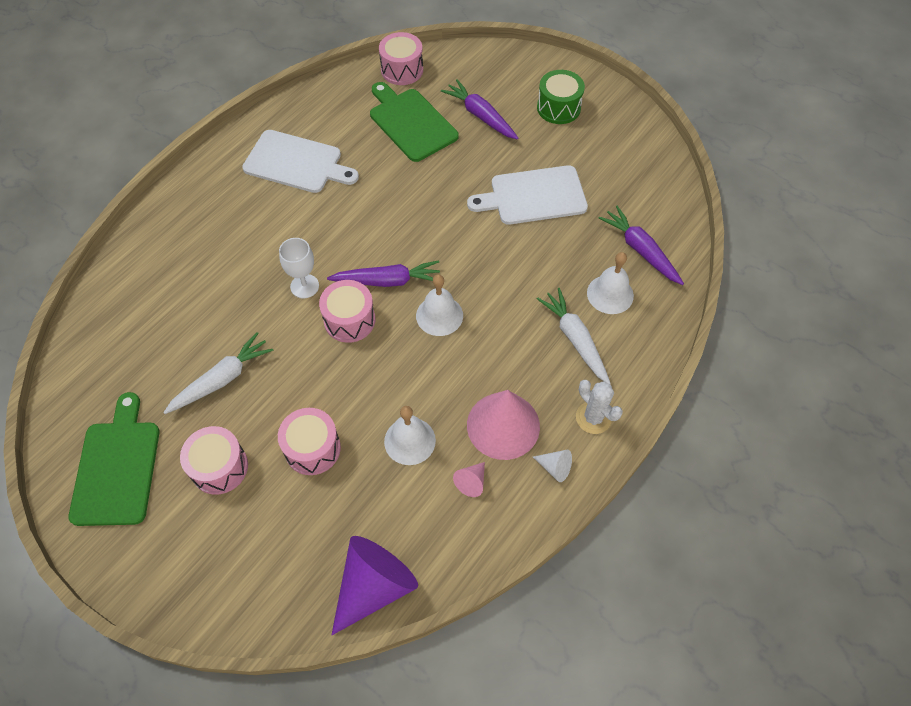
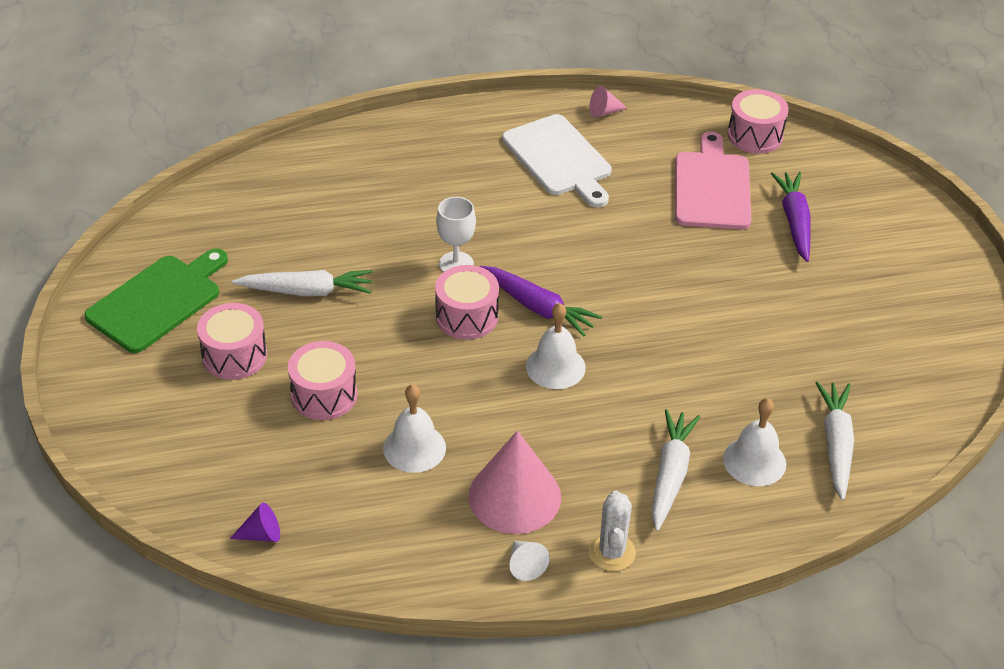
camera: 40 degrees right, 15 degrees down
(374, 585) = (261, 534): purple cone -> purple cone, size x0.44
(411, 122) = (712, 187): green cutting board -> pink cutting board
(471, 482) = (433, 519): pink cone -> pink cone (604, 112)
(533, 196) = (771, 325): white cutting board -> none
(558, 108) = (893, 262): green drum -> none
(640, 250) = (836, 444): purple carrot -> white carrot

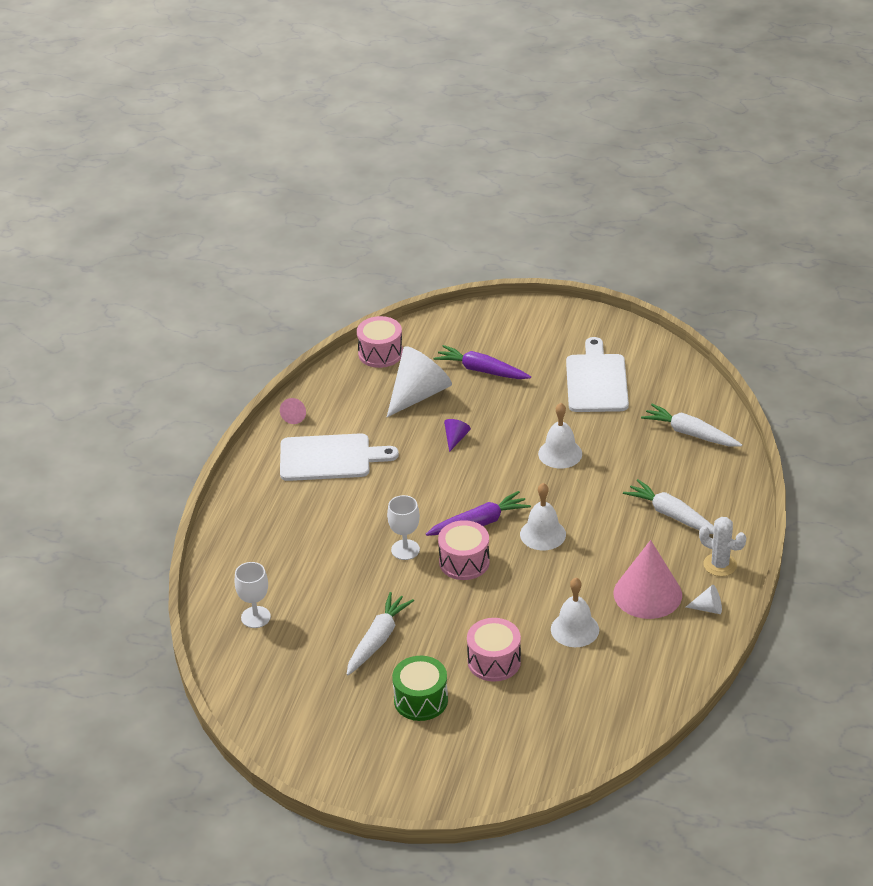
camera: 60 degrees left, 5 degrees down
(158, 301) = (328, 729): green cutting board -> none
(234, 356) = (421, 700): pink drum -> green drum
(261, 534) = (608, 732): purple cone -> purple cone (455, 438)
(290, 192) = (255, 617): none -> white goblet
(712, 187) = (418, 394): pink cutting board -> white cone
(754, 461) = (682, 474): white bell -> white bell (560, 453)
(861, 324) = (596, 380): none -> white cutting board

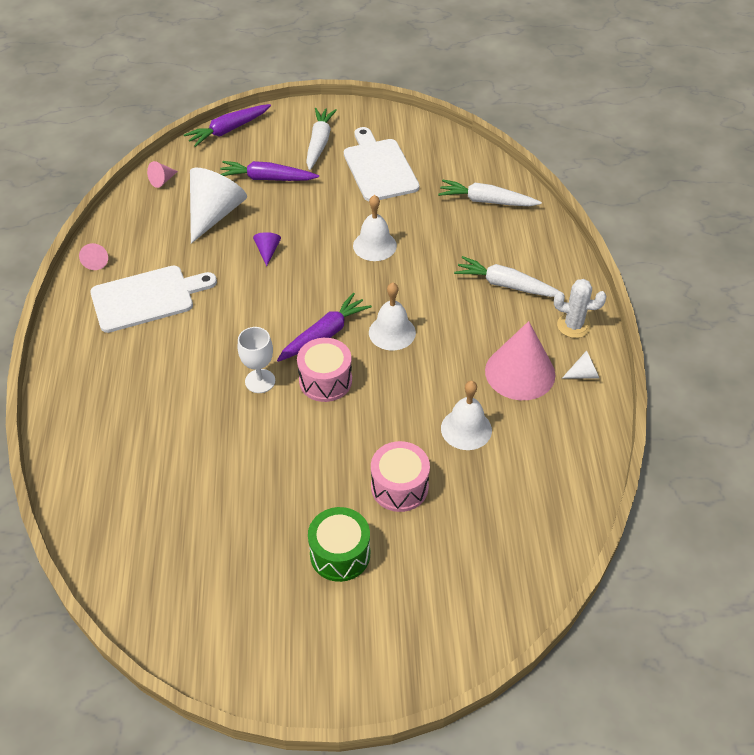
camera: 20 degrees left, 10 degrees up
(255, 617) = (124, 499): white goblet -> none
(378, 640) = (267, 492): white carrot -> white carrot (319, 143)
(380, 353) = (162, 180): pink drum -> pink cone
(462, 316) = (228, 130): none -> purple carrot

